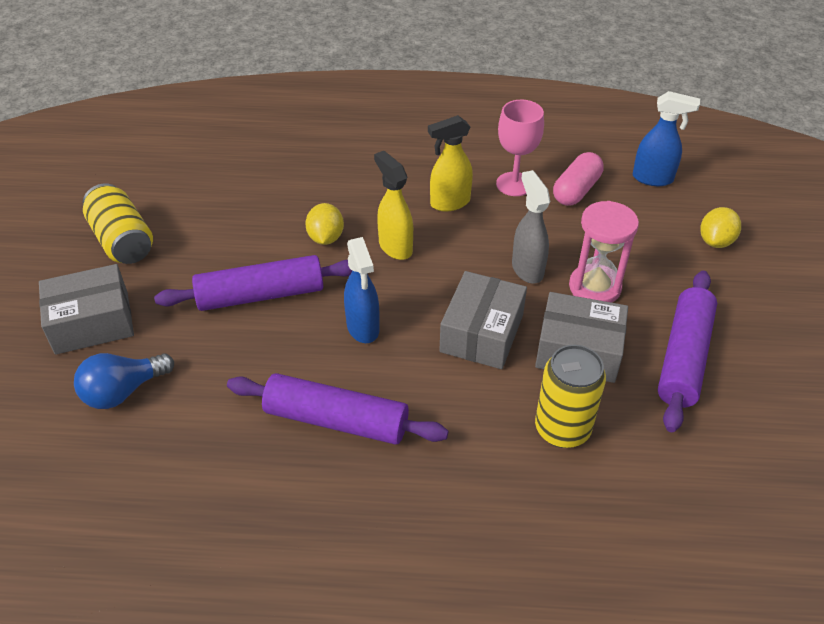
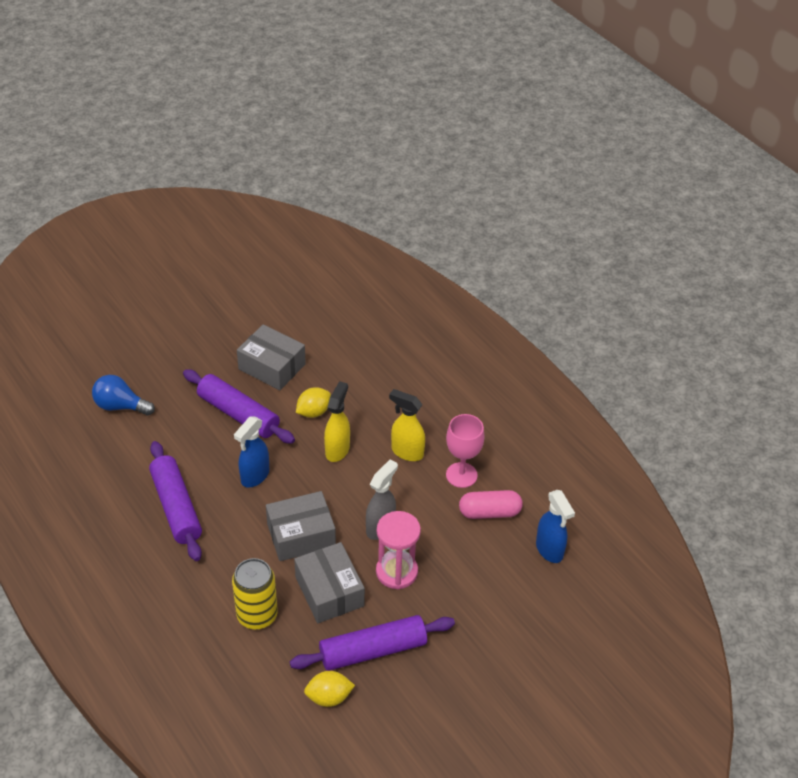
camera: 50 degrees right, 0 degrees up
(92, 322) = (154, 359): grey box -> grey box (272, 367)
(123, 241) = (224, 325): yellow can -> none
(715, 241) = (512, 619): yellow lemon -> yellow lemon (329, 697)

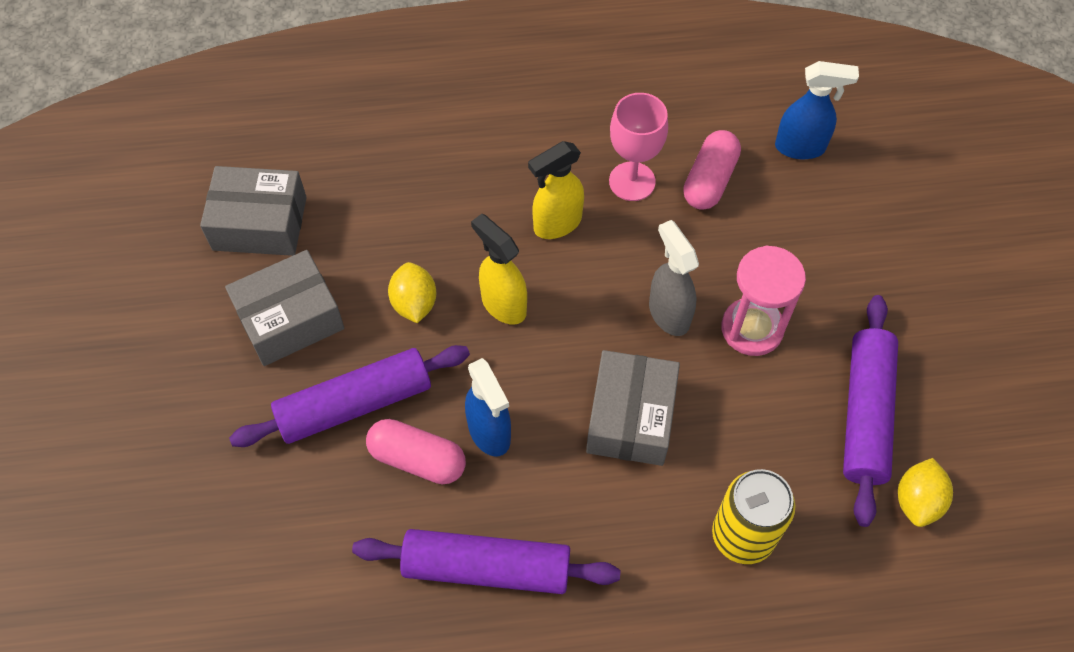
camera: 60 degrees left, 15 degrees up
(120, 406) = (226, 571): blue light bulb -> none
(222, 453) = (417, 459): none -> pink capsule
(329, 591) = (745, 424): grey box -> grey box (259, 223)

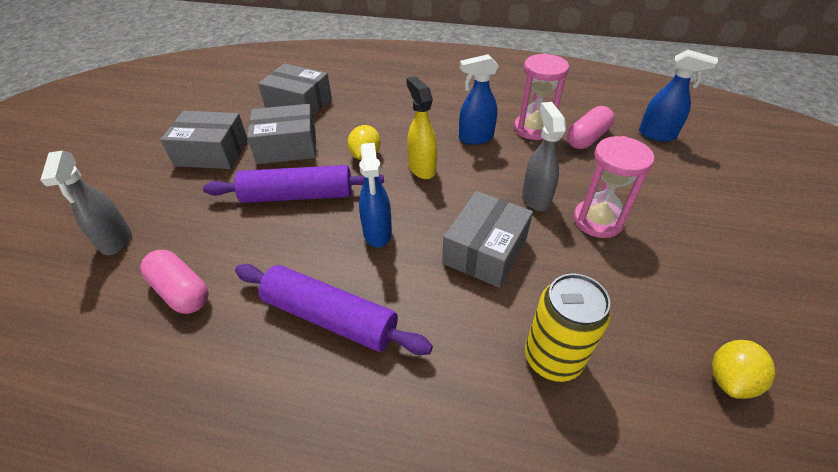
camera: 20 degrees right, 15 degrees down
(150, 554) = (116, 241): none -> grey spray bottle
(183, 363) = (212, 152): none -> grey box
(417, 459) = (320, 235): pink capsule -> pink capsule (181, 291)
(557, 224) = (475, 138): yellow spray bottle -> blue spray bottle
(632, 181) = (533, 129): pink goblet -> pink hourglass
(865, 414) = (685, 298): purple rolling pin -> none

